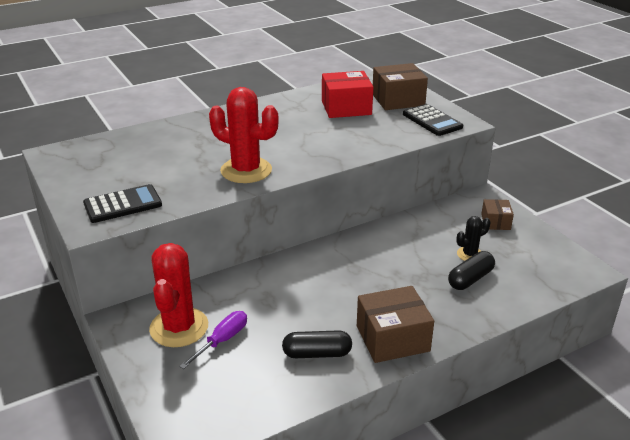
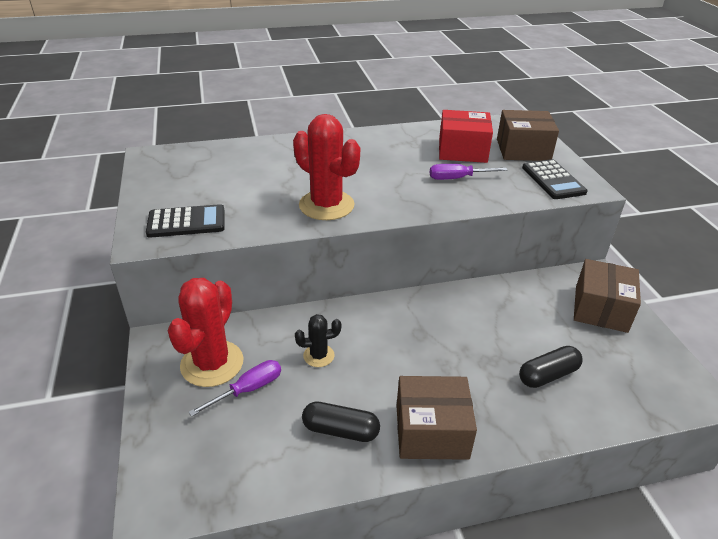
camera: 15 degrees right, 5 degrees up
(351, 131) = (457, 178): none -> purple screwdriver
(469, 254) = (557, 343): black cactus -> black cactus (318, 356)
(495, 222) = (600, 309): brown box -> brown box, size x1.76

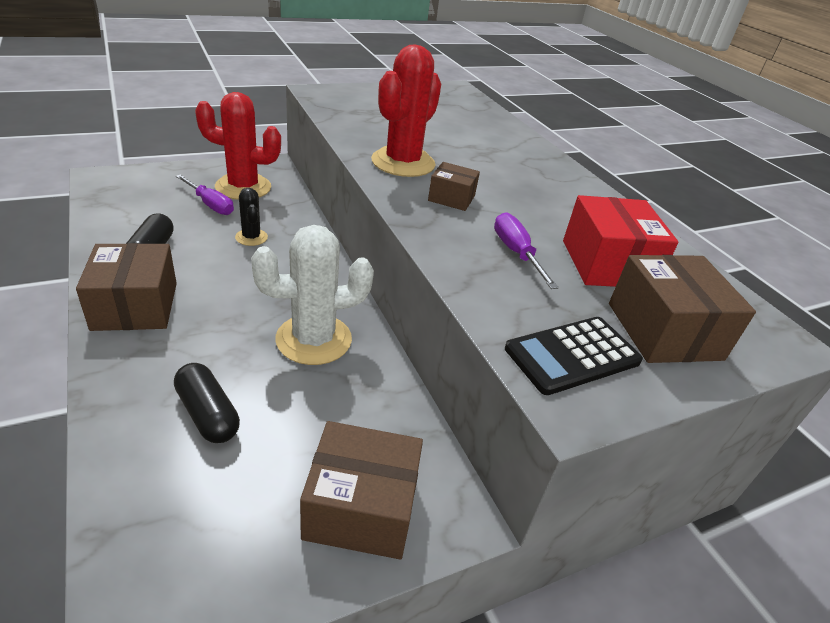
camera: 75 degrees right, 0 degrees up
(186, 222) = (350, 104): black calculator -> none
(386, 191) = (451, 198): none -> brown box
(463, 320) = (314, 339): none -> white cactus

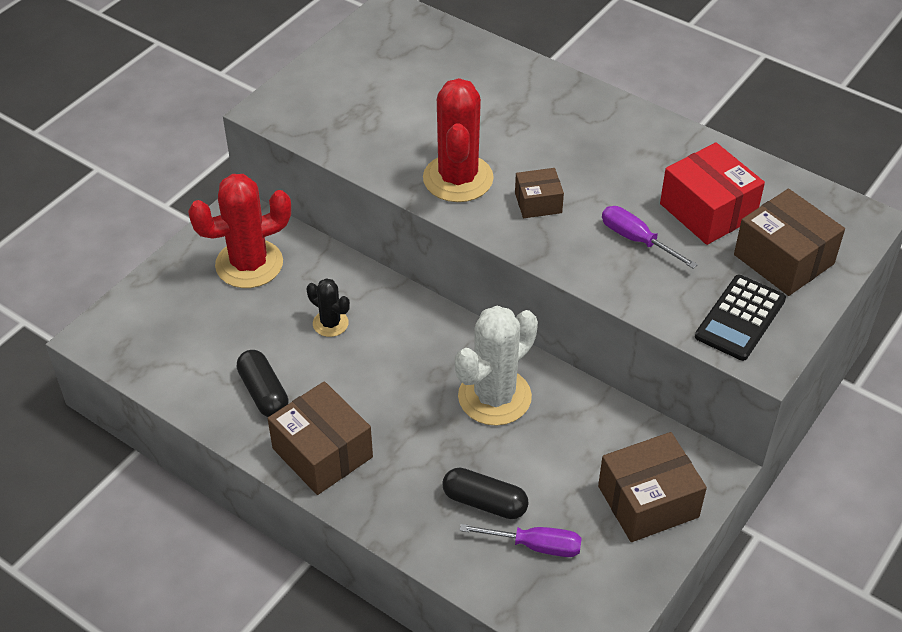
camera: 25 degrees left, 10 degrees up
(210, 204) = (246, 306): purple screwdriver -> purple screwdriver (535, 546)

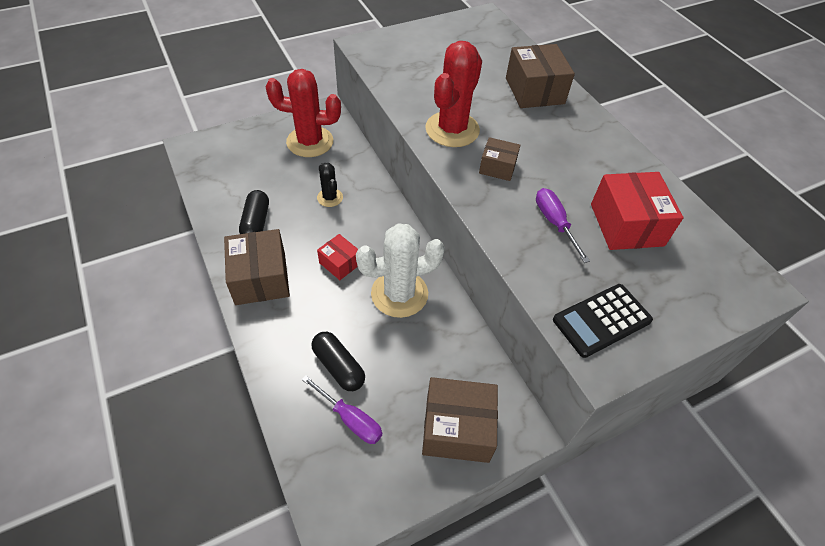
camera: 25 degrees right, 5 degrees up
(402, 394) = (340, 263): none -> red box
(783, 259) = (669, 288): brown box -> brown box (534, 91)

